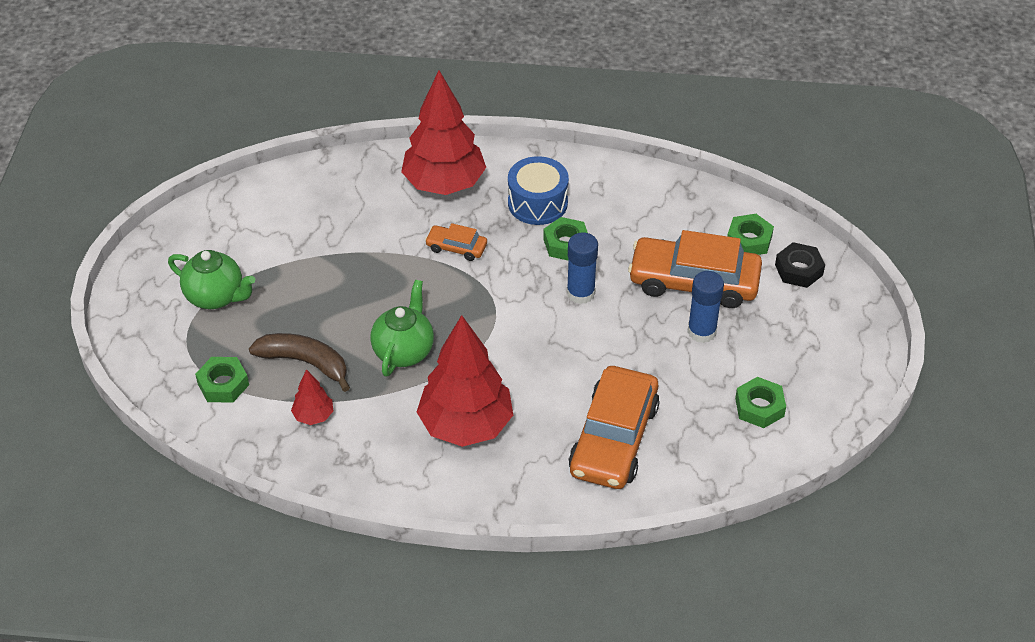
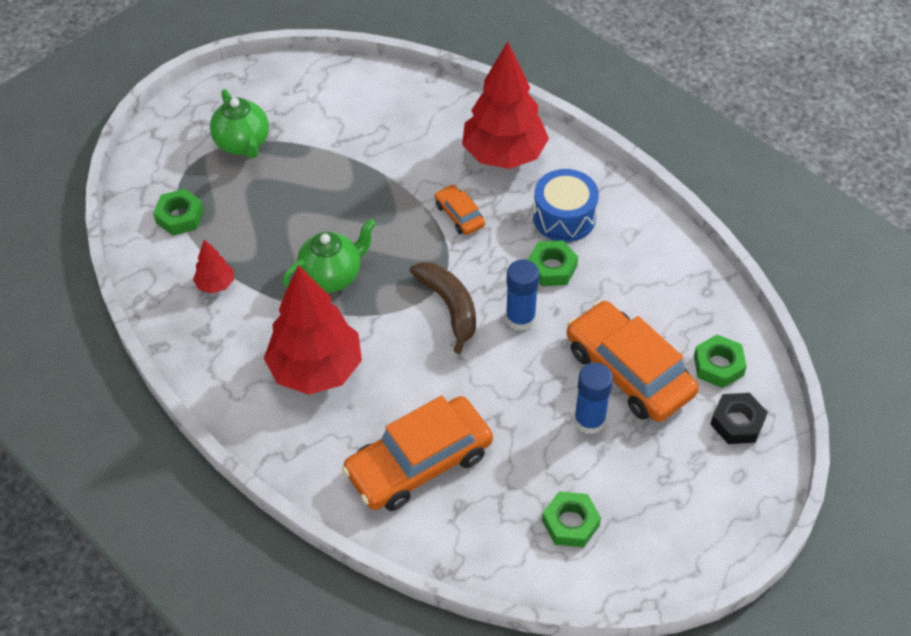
camera: 40 degrees right, 5 degrees up
(305, 363) = (252, 237): brown banana -> brown banana (449, 307)

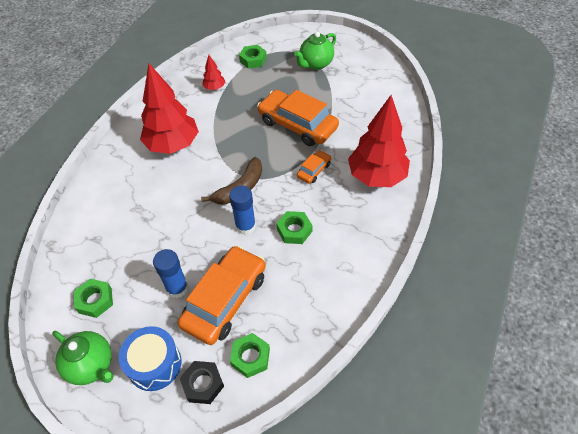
camera: 70 degrees right, 0 degrees up
(332, 276) = (240, 130): green teapot -> green teapot (92, 365)
(419, 463) = (122, 210): orange car -> orange car (297, 125)
(564, 217) = (341, 224): blue drum -> blue drum (154, 364)

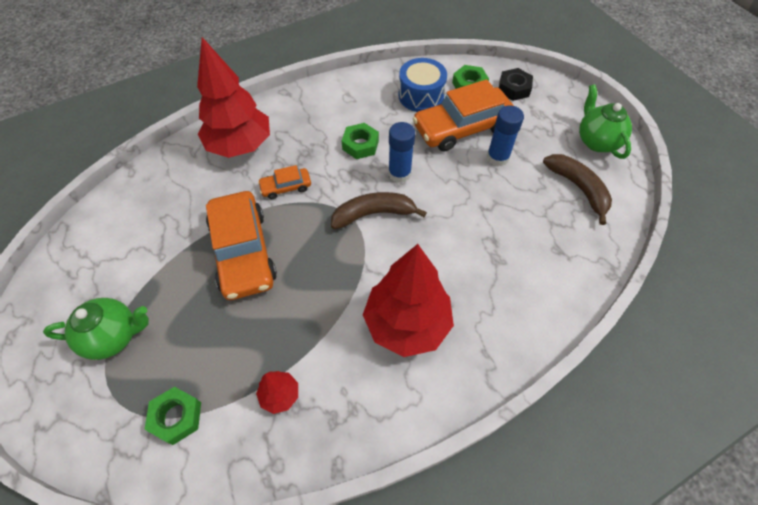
camera: 145 degrees left, 5 degrees up
(95, 300) = (578, 188): green nut -> brown banana
(154, 364) = (544, 117): blue drum -> blue drum (421, 96)

